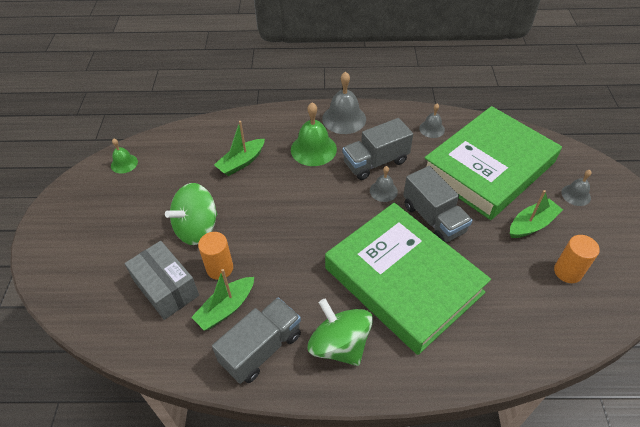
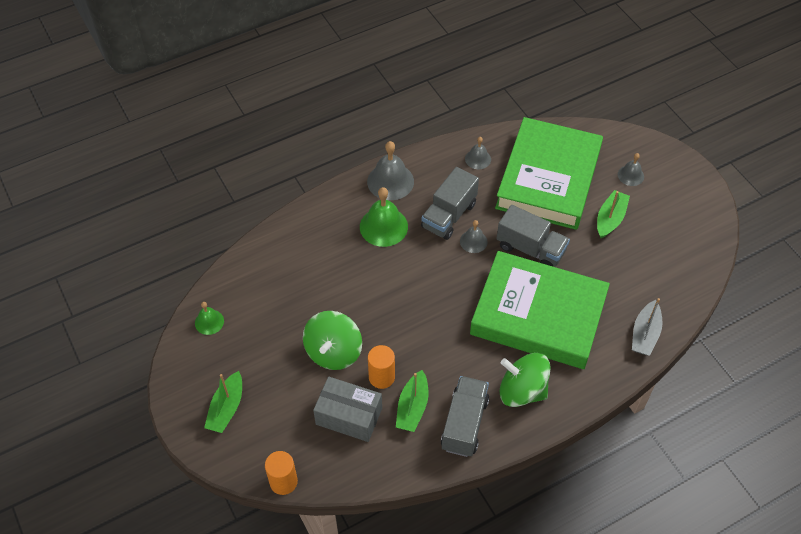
camera: 30 degrees left, 5 degrees up
(241, 162) = (325, 270): green boat -> green boat (226, 408)
(507, 351) = (645, 334): none -> grey boat
(567, 272) = (656, 249): orange cylinder -> orange cylinder (283, 482)

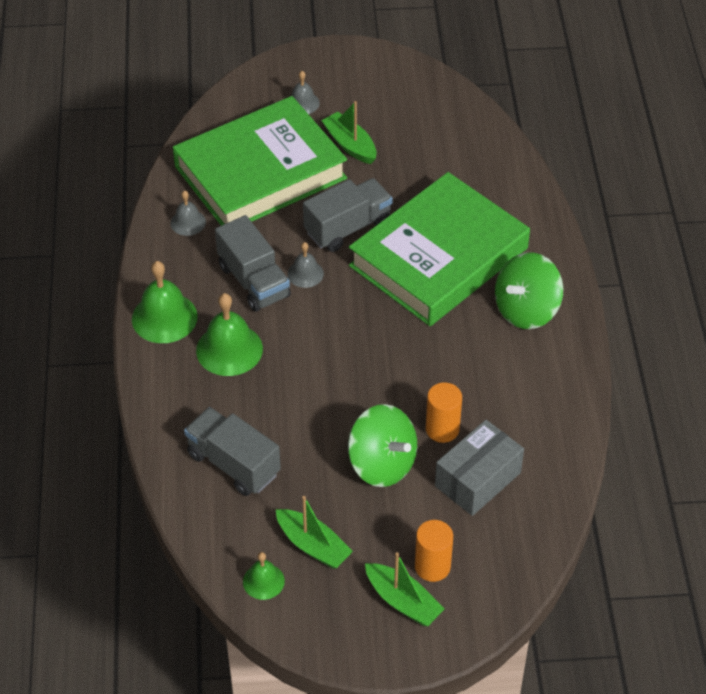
camera: 65 degrees left, 5 degrees down
(283, 482) = (532, 574): orange cylinder -> orange cylinder (432, 566)
(390, 181) = (164, 317): grey bell -> green bell
(412, 407) = (497, 415): green boat -> green boat (313, 545)
(464, 424) = (541, 376): grey truck -> grey truck (233, 464)
(548, 179) = (260, 172): green book -> green book turned 75 degrees counterclockwise
(645, 334) = (511, 181): grey boat -> none

